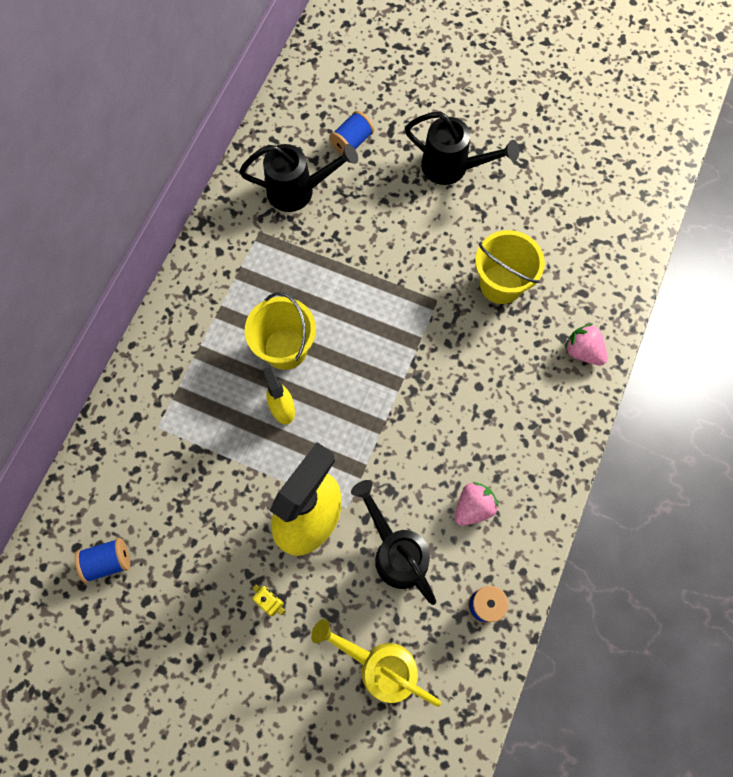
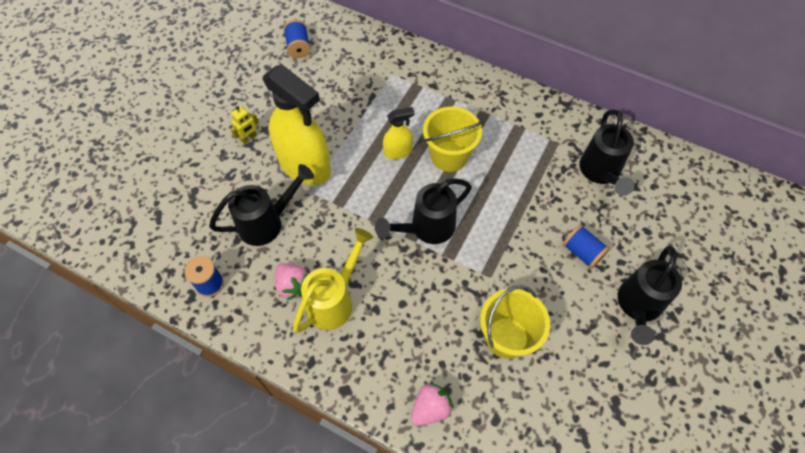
camera: 95 degrees right, 10 degrees down
(352, 142) = (658, 219): blue spool -> blue spool (582, 252)
(380, 666) = (184, 204): yellow watering can -> yellow watering can (334, 300)
(385, 367) = (427, 228): none -> black watering can

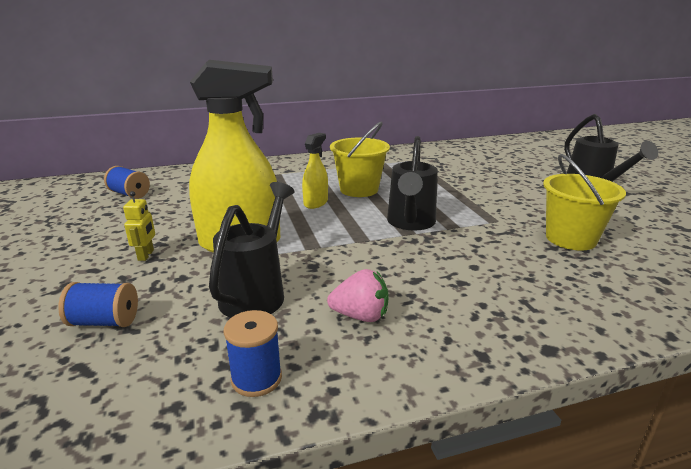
camera: 45 degrees left, 35 degrees down
(334, 300) = (418, 299): yellow watering can -> none
(430, 408) = (623, 306): pink strawberry -> none
(582, 252) = (520, 186): blue spool -> blue spool (105, 321)
(601, 173) = (461, 159): black watering can -> none

